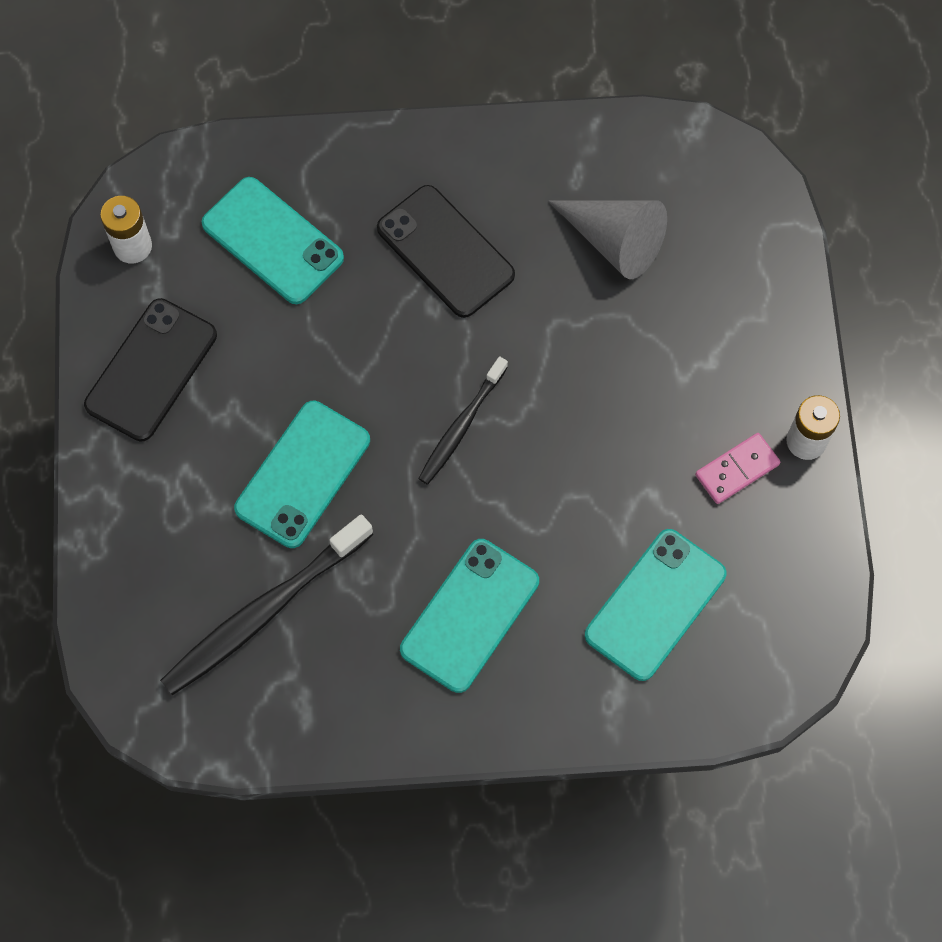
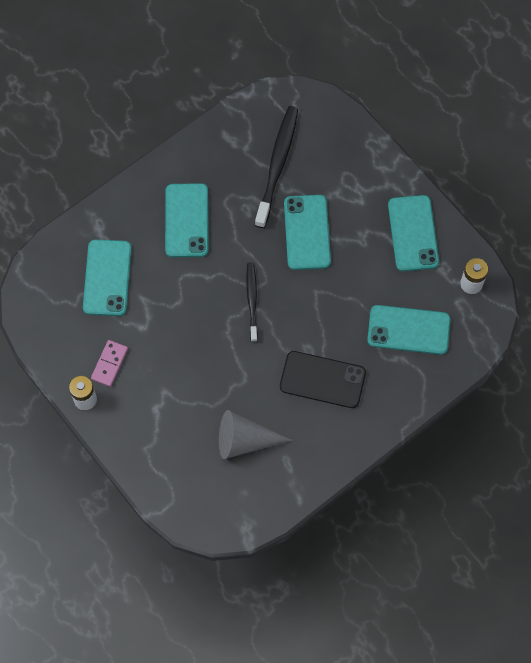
camera: 145 degrees right, 0 degrees up
(151, 370) = (413, 233): black phone -> turquoise phone

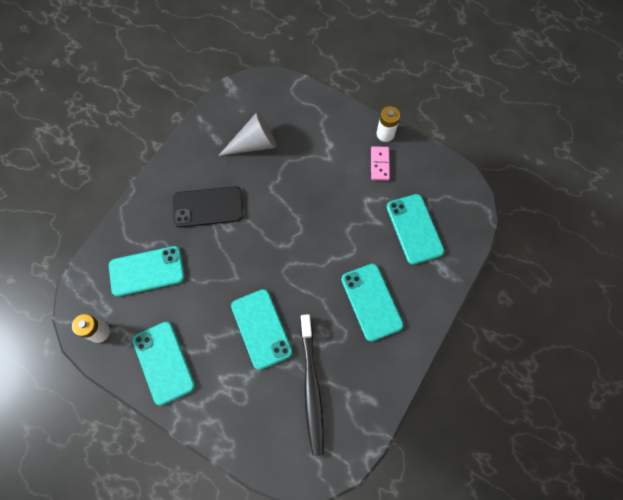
camera: 160 degrees right, 0 degrees up
(252, 300) = (288, 251): black toothbrush -> none

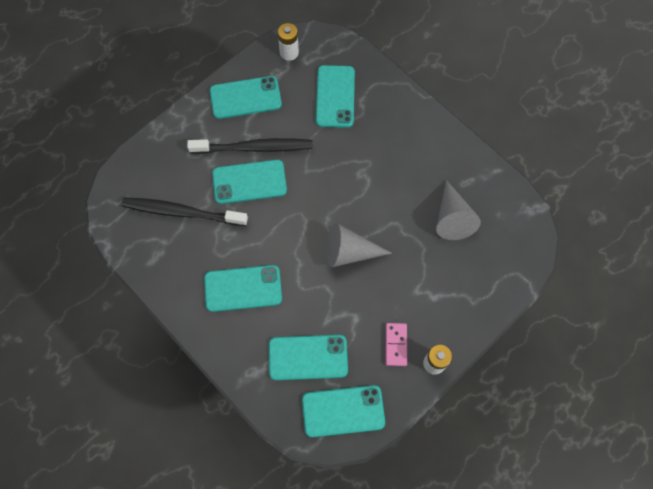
camera: 105 degrees right, 0 degrees up
(208, 207) = (388, 159): black phone -> none
(222, 334) = (255, 148): none -> black toothbrush
(309, 219) = (349, 252): none -> grey cone
(380, 164) = (396, 344): pink domino -> pink domino turned 75 degrees clockwise
(448, 191) = (343, 411): none -> turquoise phone

